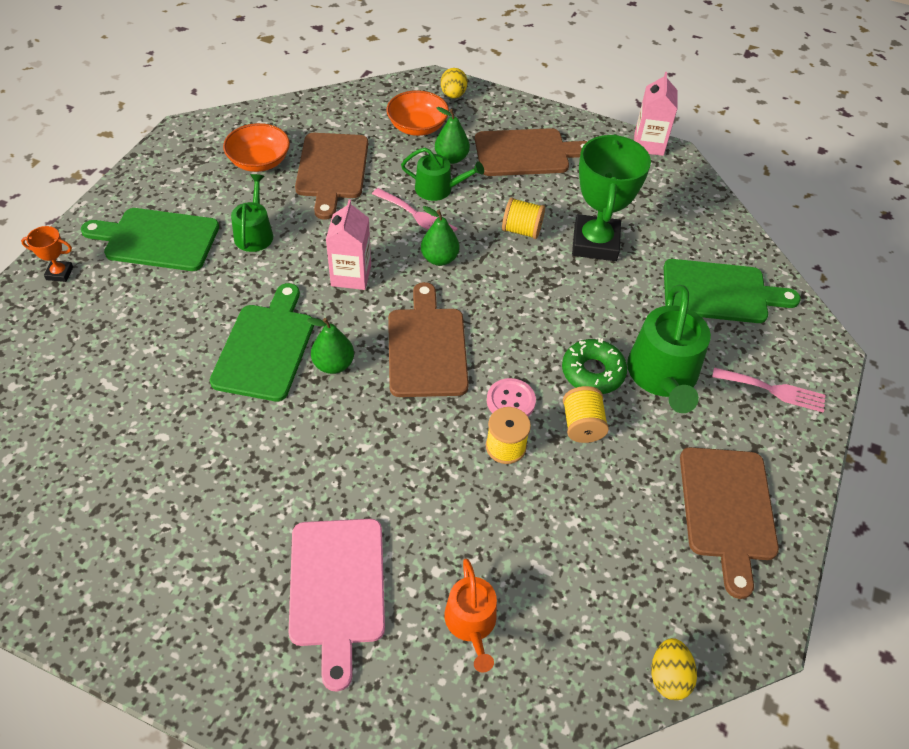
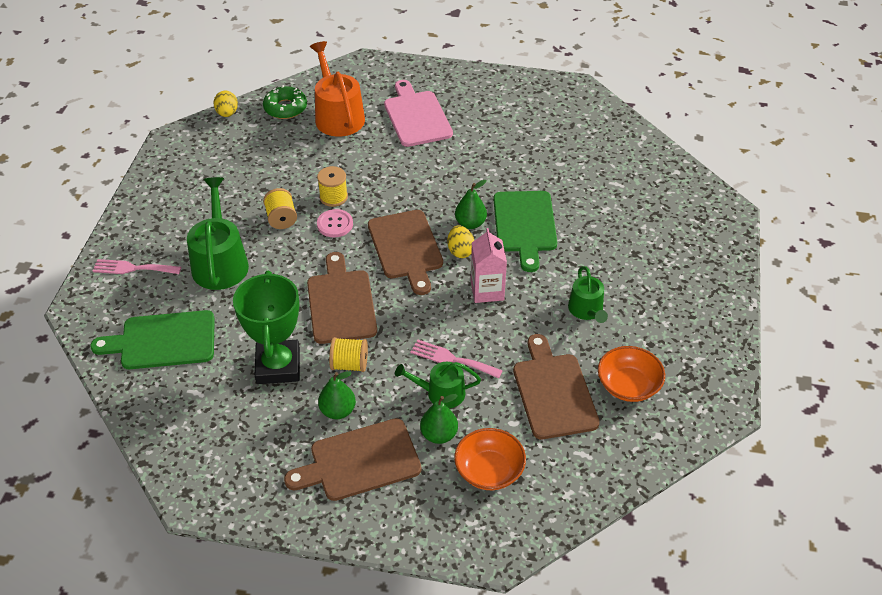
camera: 170 degrees right, 5 degrees down
(59, 273) = (714, 246): orange trophy -> none
(157, 239) = (663, 288): green cutting board -> none
(439, 258) = (418, 321): green pear -> green pear (338, 411)
(453, 95) = (464, 532): yellow egg -> yellow egg (460, 251)
(471, 623) = (337, 115): orange watering can -> orange watering can, size x1.68
(592, 372) = (275, 254): green donut -> green donut (285, 108)
(648, 144) = (220, 508): pink carton -> none
(727, 509) = (182, 190): brown cutting board -> brown cutting board (341, 303)

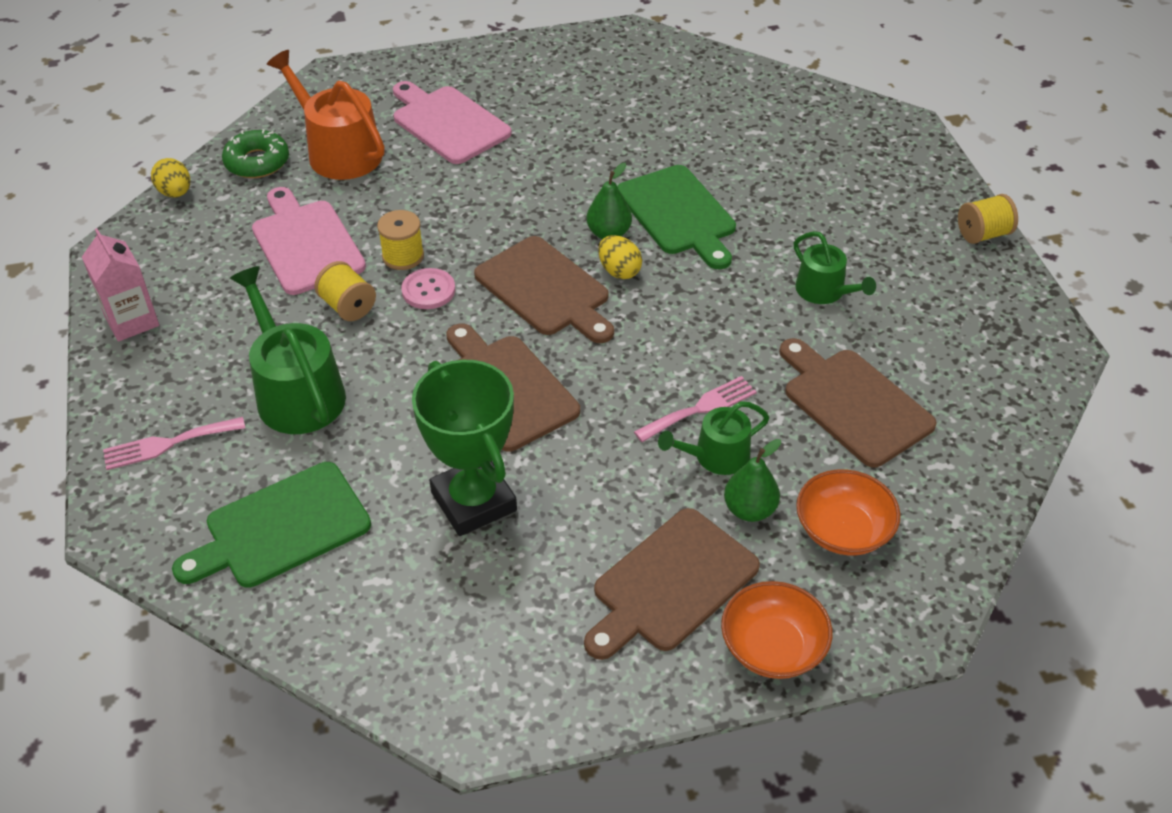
camera: 25 degrees left, 0 degrees up
(282, 170) = (306, 244): none -> pink cutting board
(338, 411) = (596, 530): green pear -> none
(349, 364) = (571, 464): yellow spool -> yellow spool (983, 234)
(452, 359) = (700, 408): pink fork -> pink fork turned 150 degrees clockwise
(487, 290) = (686, 308): pink carton -> pink carton (132, 321)
(628, 385) = (935, 363): orange bowl -> orange bowl (772, 647)

